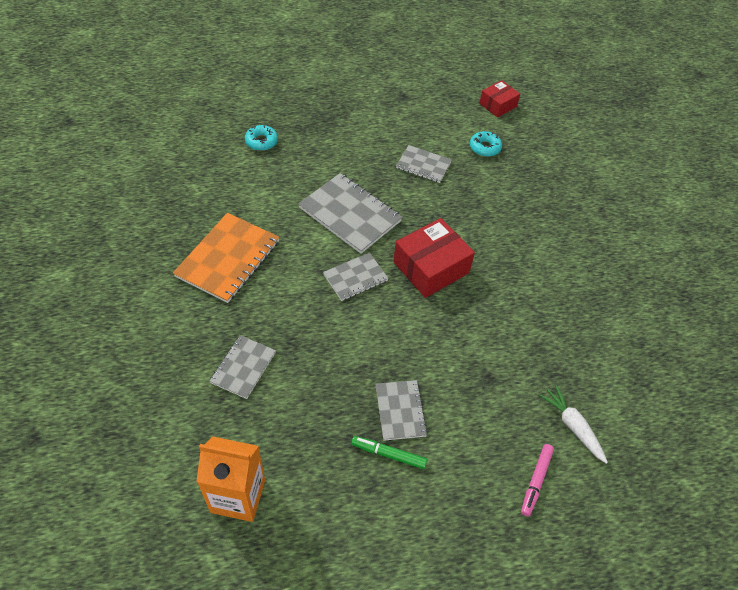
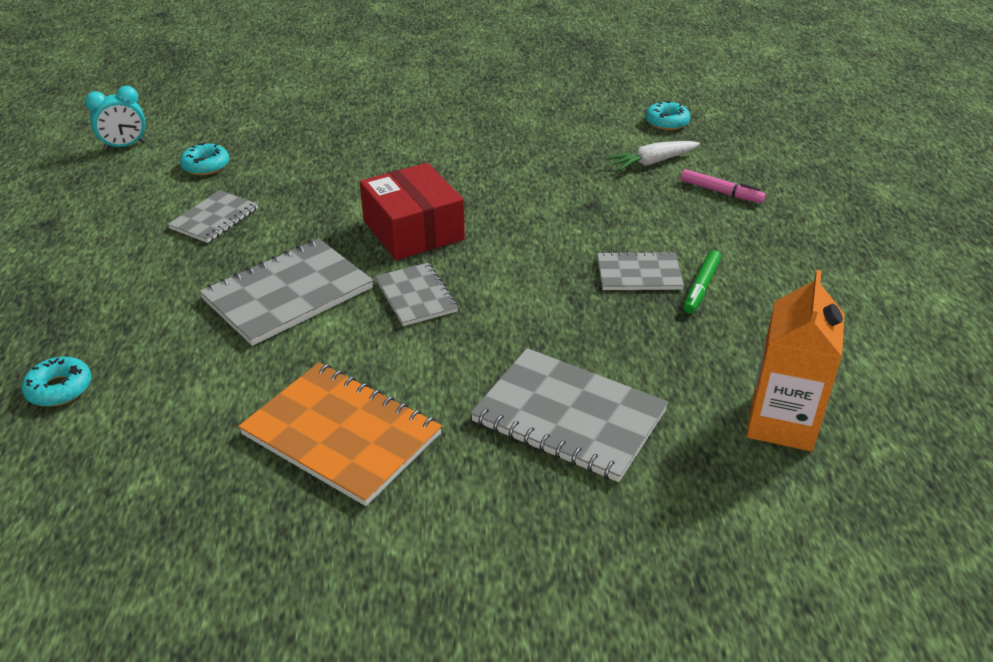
camera: 80 degrees left, 15 degrees down
(243, 367) = (569, 416): grey notebook -> grey notebook, size x1.71
(498, 105) = (125, 146): red box -> turquoise clock
(654, 441) = (667, 122): none -> turquoise donut

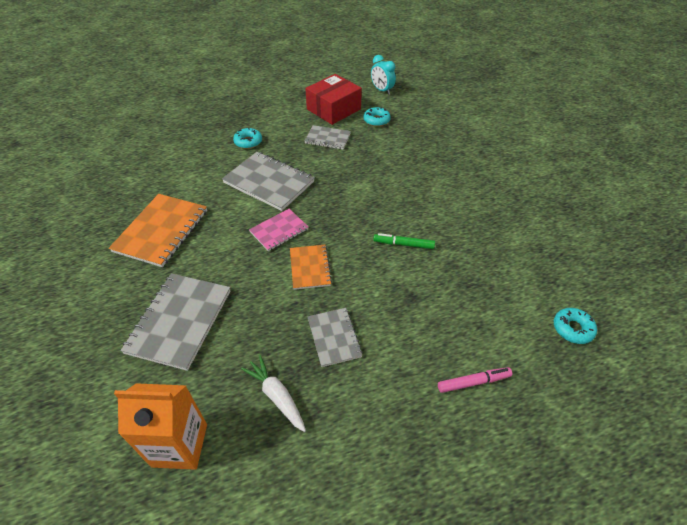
camera: 75 degrees right, 10 degrees up
(59, 389) = (187, 138): turquoise donut -> turquoise donut (248, 142)
(413, 230) = (345, 214): red box -> red box (334, 109)
(416, 296) = (279, 230): grey notebook -> pink notebook
(509, 277) = (310, 268): none -> orange notebook
(653, 162) = (496, 327): white carrot -> white carrot (276, 396)
(701, 287) = (328, 379): green marker -> green marker (403, 244)
(721, 192) = (473, 382): pink marker -> pink marker turned 120 degrees counterclockwise

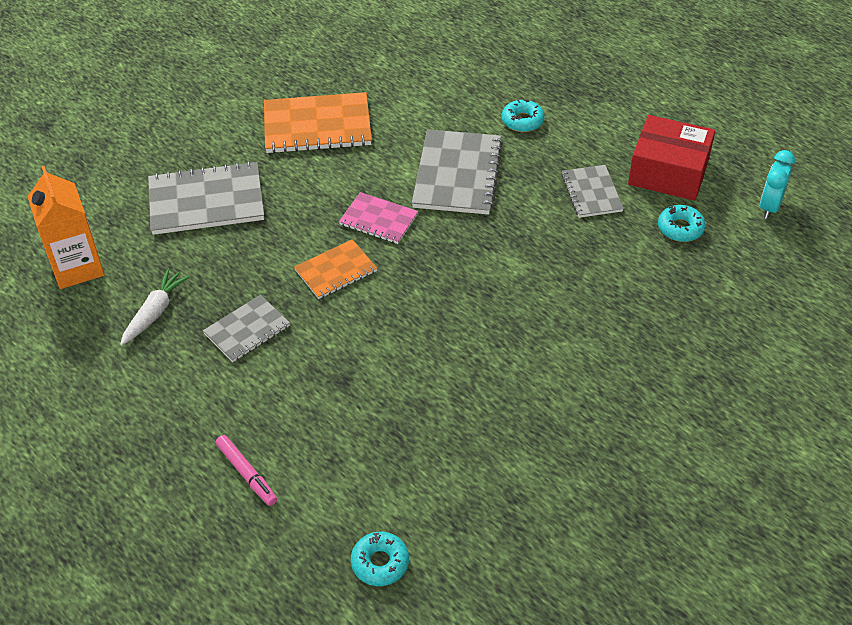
camera: 65 degrees right, 0 degrees up
(403, 244) = (428, 345): green marker -> none

